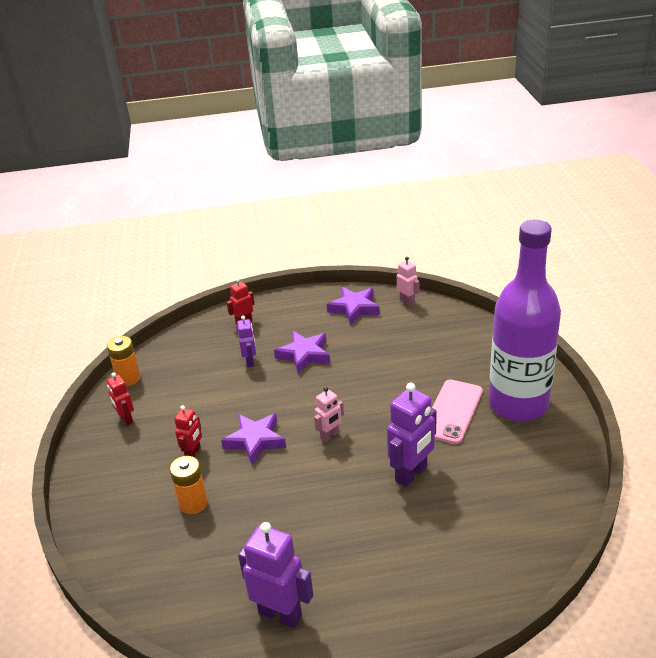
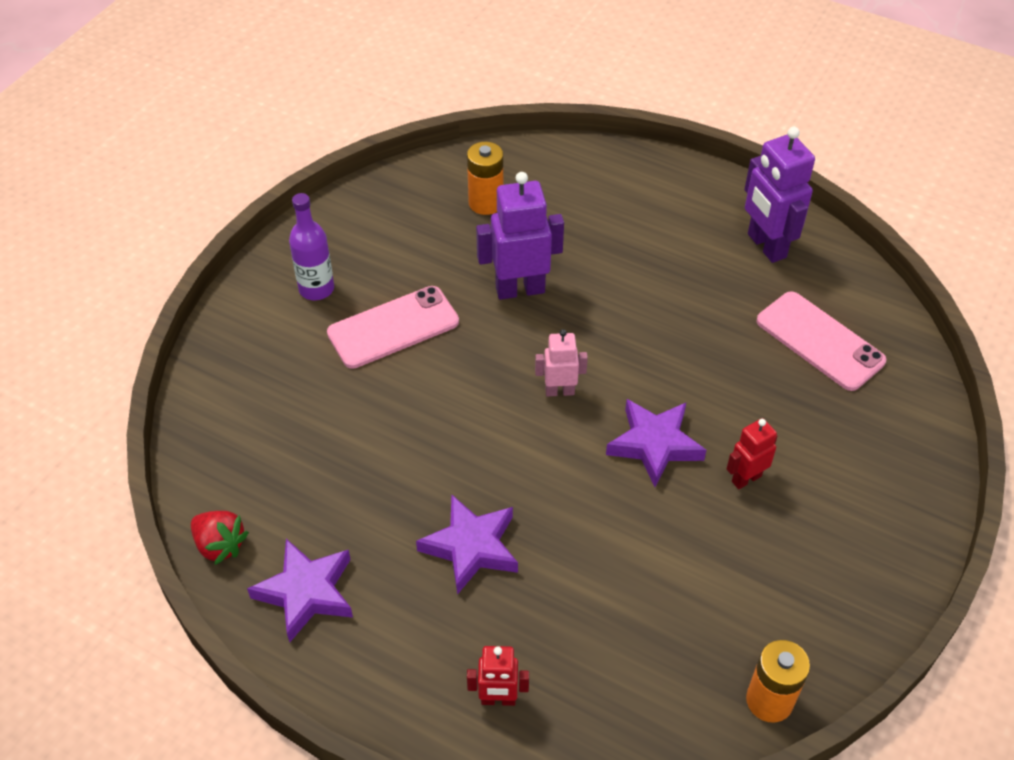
camera: 145 degrees left, 15 degrees up
(126, 419) = (812, 606): red robot -> none
(193, 503) = (786, 408): orange battery -> orange battery (486, 203)
(196, 560) = (819, 341): none -> pink phone
(250, 361) = (558, 594): purple robot -> none
(407, 301) = (220, 545): pink robot -> red strawberry
(518, 404) = (316, 289): purple bottle -> purple bottle, size x0.43

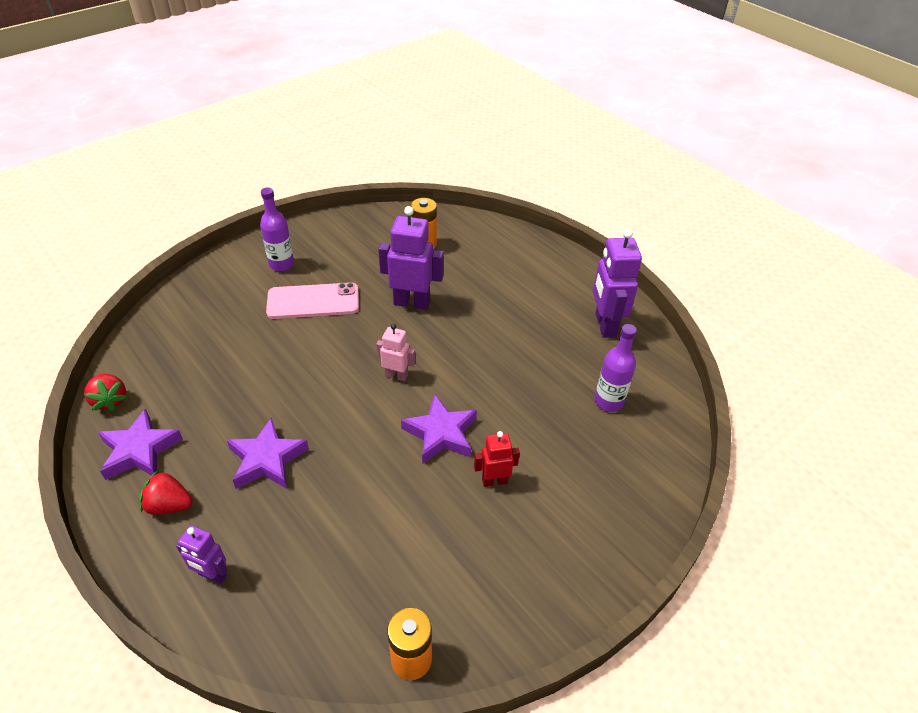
camera: 20 degrees right, 5 degrees down
(391, 642) = (169, 505): none -> red strawberry
(498, 699) = (212, 575): red robot -> purple robot
(819, 341) = (608, 401): pink phone -> purple bottle

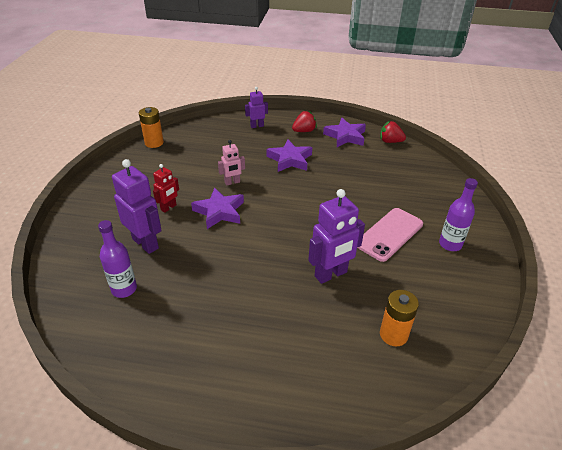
camera: 140 degrees right, 5 degrees down
(396, 375) = (279, 224): pink robot -> pink robot (232, 182)
(604, 325) = (164, 356): purple robot -> purple robot (146, 243)

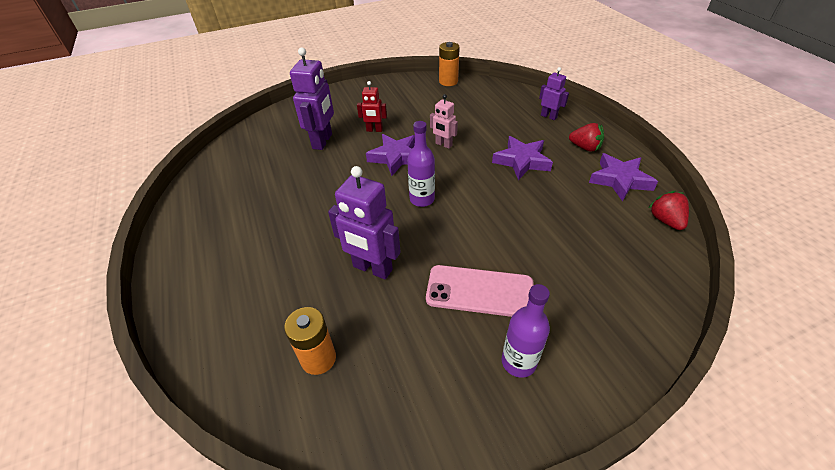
camera: 60 degrees right, 5 degrees up
(124, 289) = (266, 157): purple bottle -> purple bottle (422, 199)

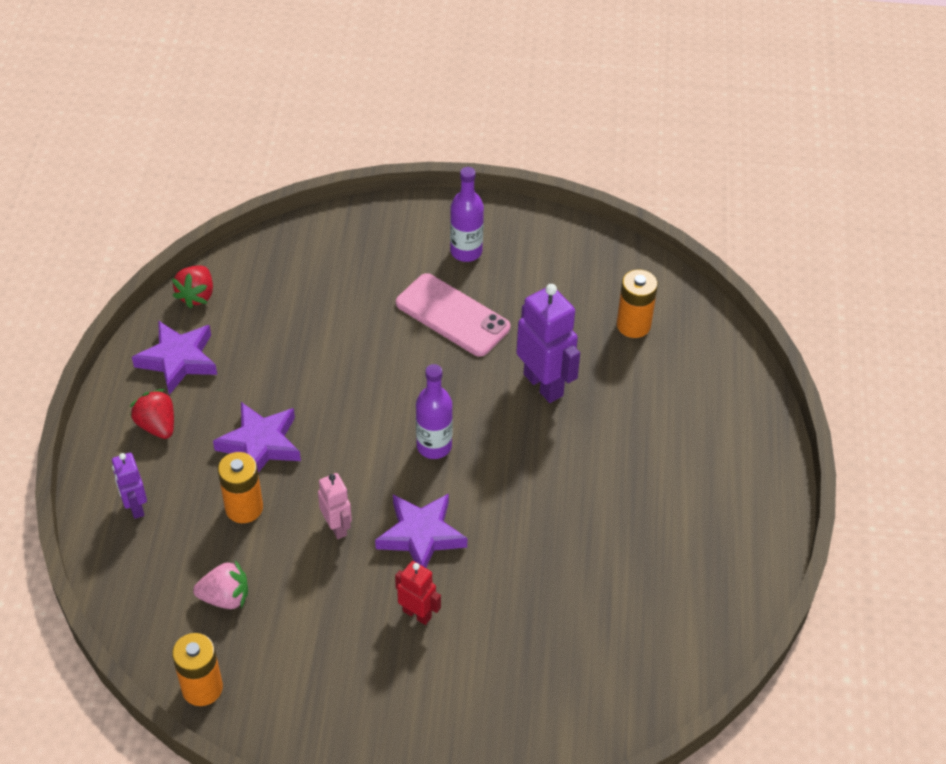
camera: 155 degrees left, 5 degrees up
(322, 141) = (511, 628): purple robot -> none
(469, 105) = (225, 597): none -> pink strawberry
(498, 134) = (244, 508): none -> orange battery

